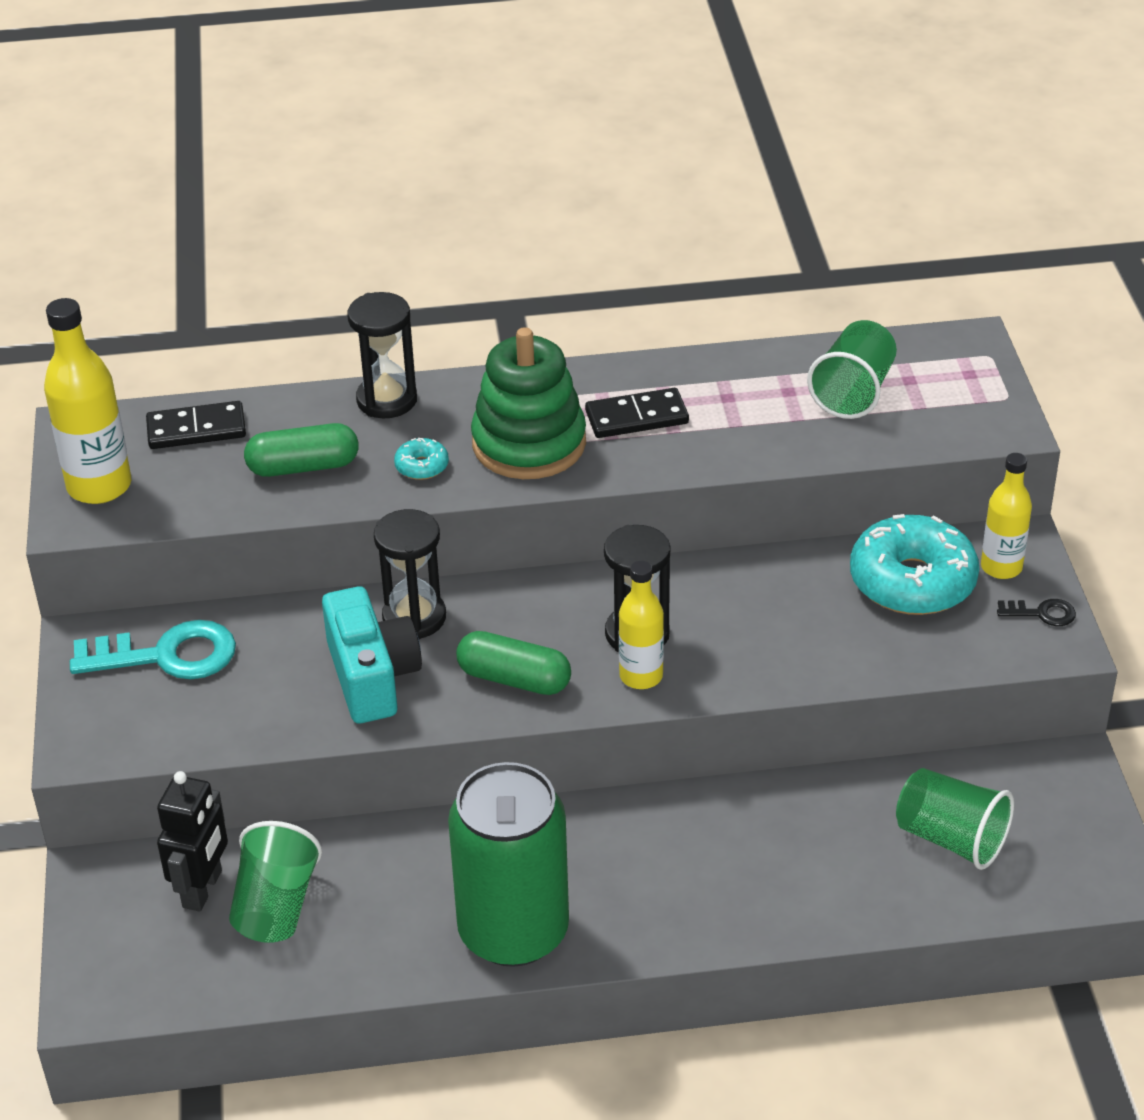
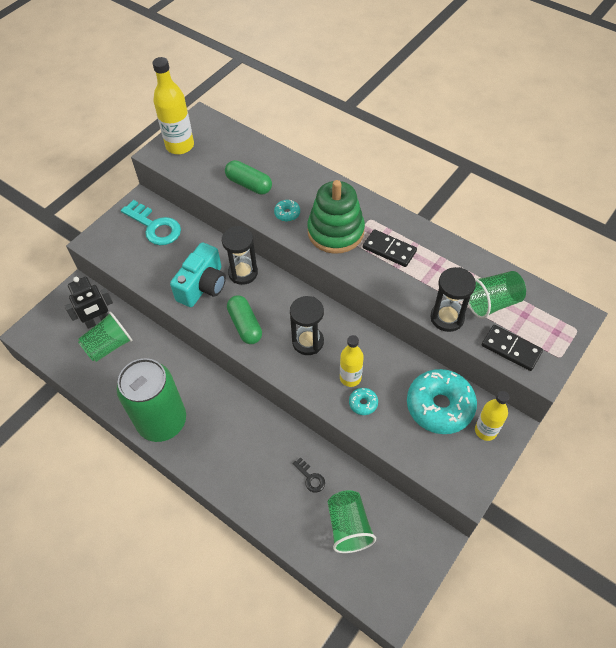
camera: 45 degrees right, 15 degrees up
(196, 429) = (234, 144): black domino -> black domino (511, 349)
(387, 400) = (309, 176): black hourglass -> black hourglass (447, 318)
(641, 676) = (288, 361): yellow bottle -> yellow bottle (350, 378)
(812, 649) = (363, 403): none -> turquoise donut
(1042, 613) = (477, 467): black key -> black key (310, 478)

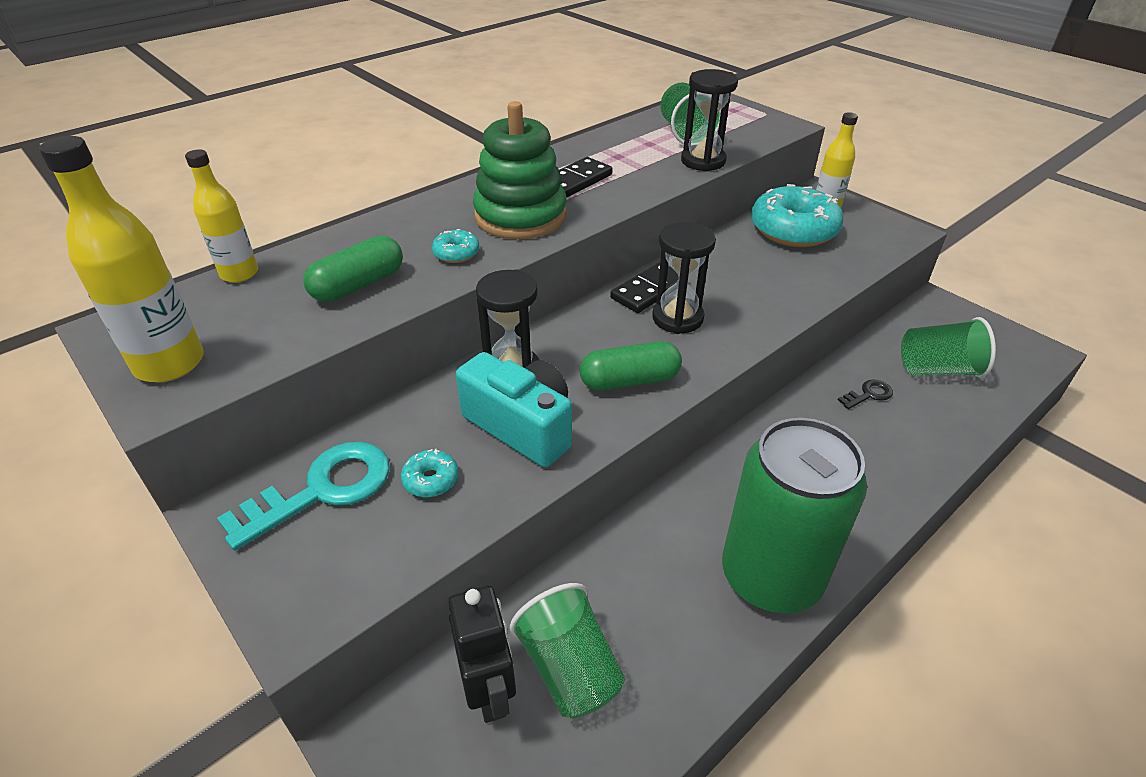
camera: 80 degrees left, 15 degrees down
(350, 378) = (746, 289): yellow bottle -> yellow bottle (239, 274)
(363, 403) = (789, 284): turquoise donut -> turquoise donut (431, 480)
(511, 349) = (754, 134): black domino -> black domino (649, 290)

